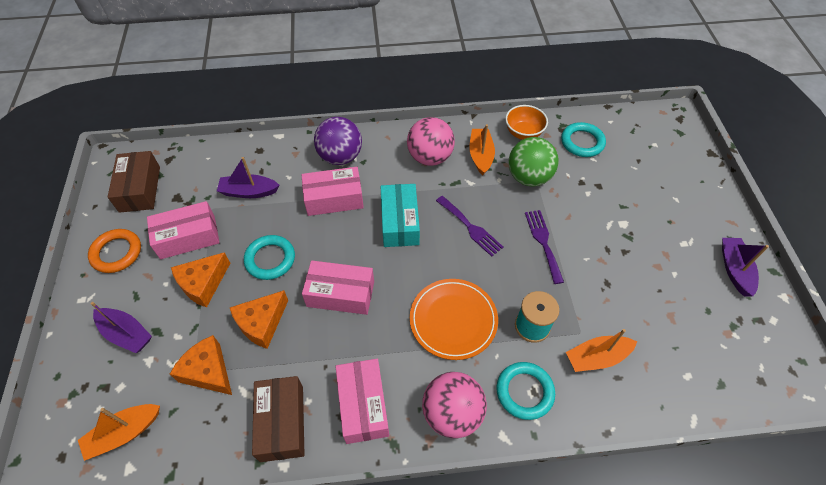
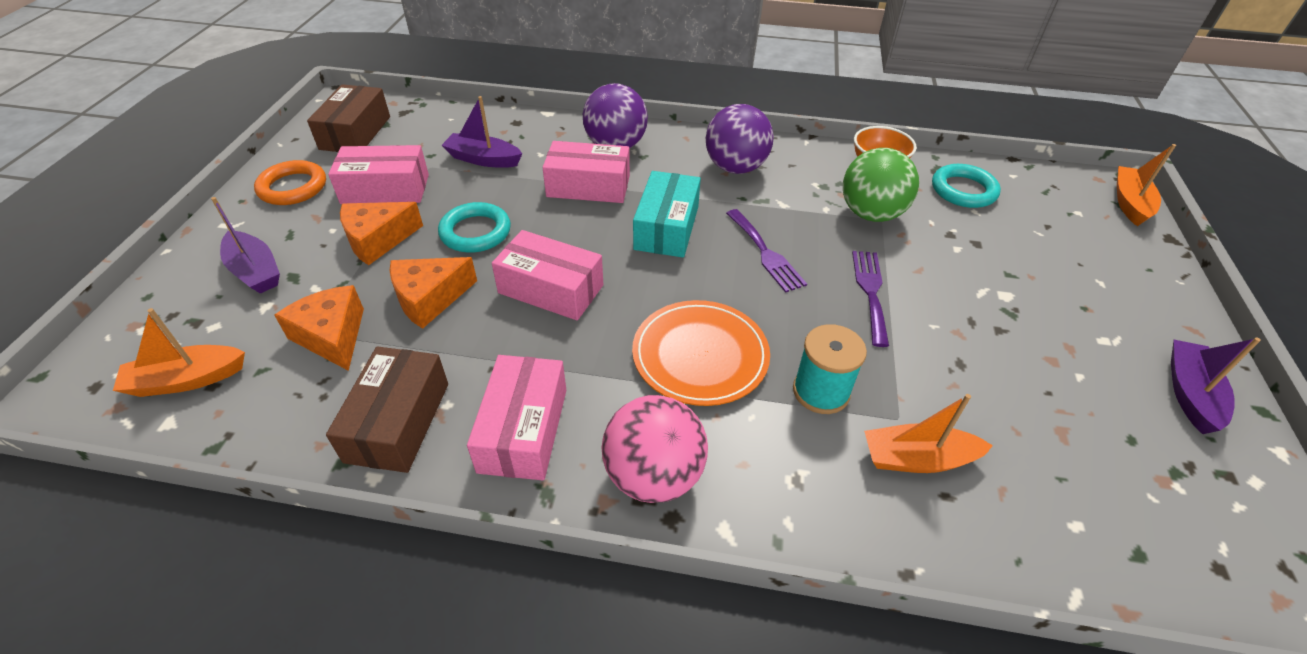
camera: 15 degrees right, 10 degrees down
(430, 157) = (735, 168): pink ball -> purple ball
(480, 155) = (808, 178): orange boat -> orange boat (1130, 203)
(524, 392) = (781, 476): turquoise ring -> none

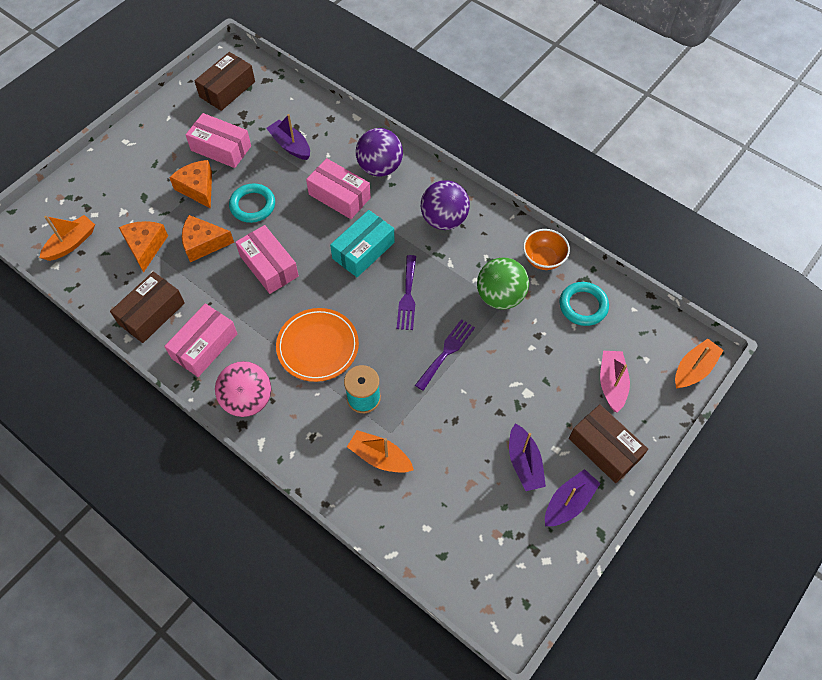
camera: 30 degrees right, 15 degrees up
(187, 380) = (71, 243): orange boat -> orange boat turned 120 degrees clockwise
(255, 271) = (127, 184): purple boat -> purple boat (524, 463)
(293, 187) = (171, 125): orange ring -> none
(377, 240) = (198, 188): orange cheese -> orange cheese turned 60 degrees clockwise
(1076, 248) = (612, 384): none -> pink boat
(1149, 314) = (604, 448): none -> brown box

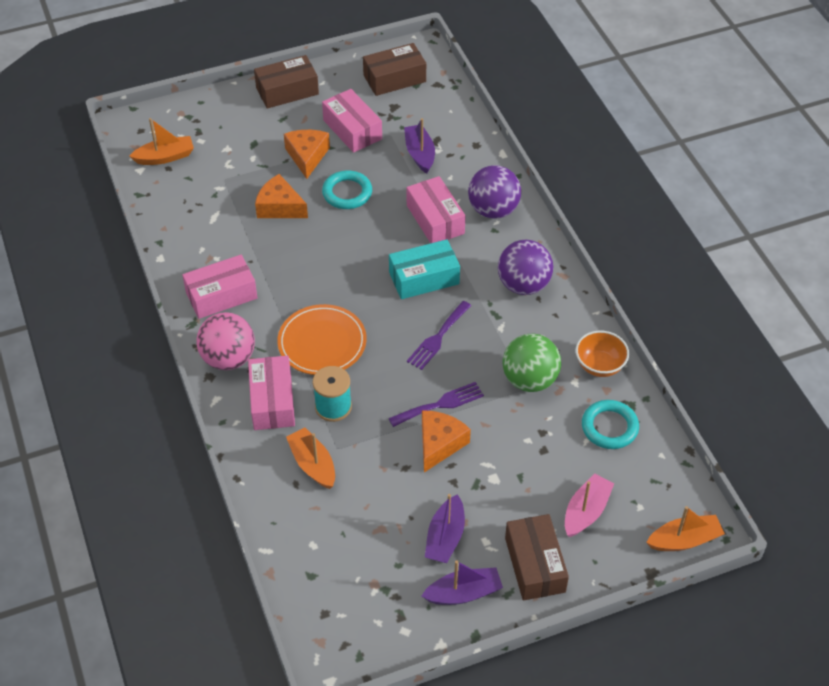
camera: 30 degrees right, 10 degrees down
(145, 247) = (226, 187): orange cheese -> orange cheese (439, 444)
(151, 313) = (194, 247): brown box -> brown box (287, 91)
(269, 266) = (325, 253): pink box -> pink box (272, 401)

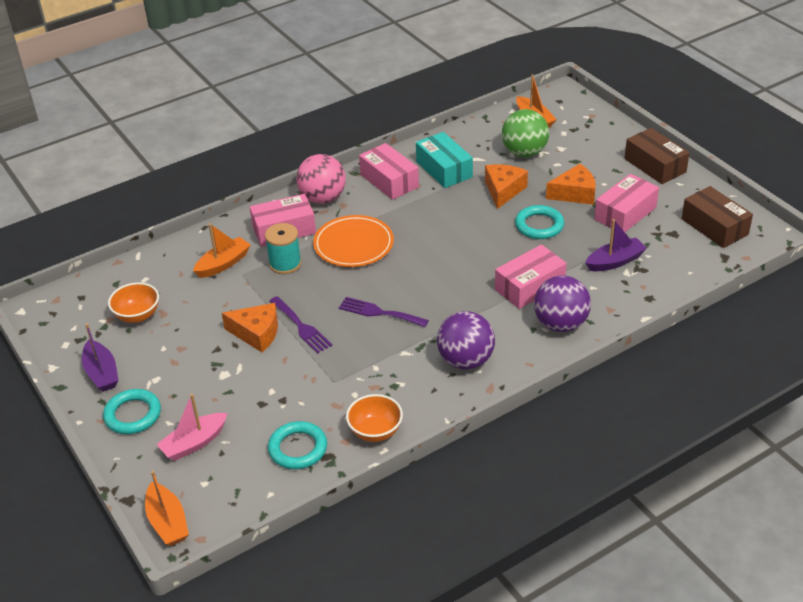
camera: 80 degrees right, 10 degrees down
(377, 554) = (137, 315): none -> orange bowl
(424, 278) = (450, 292): turquoise box -> turquoise box (444, 169)
(445, 537) = (157, 353): purple boat -> none
(529, 380) = (344, 382): green ball -> green ball (524, 152)
(535, 565) = (133, 415): brown box -> turquoise ring
(586, 511) = (194, 443): pink boat -> pink boat turned 120 degrees clockwise

